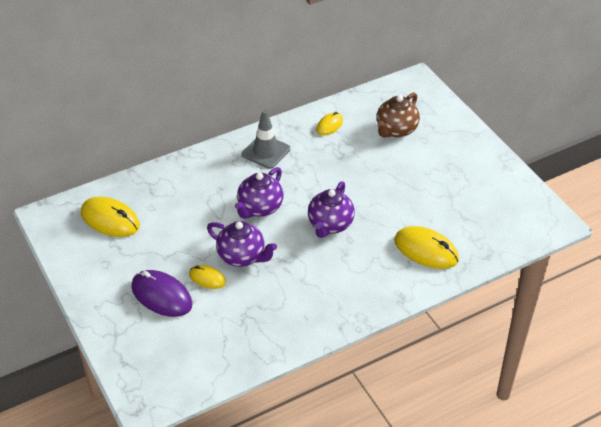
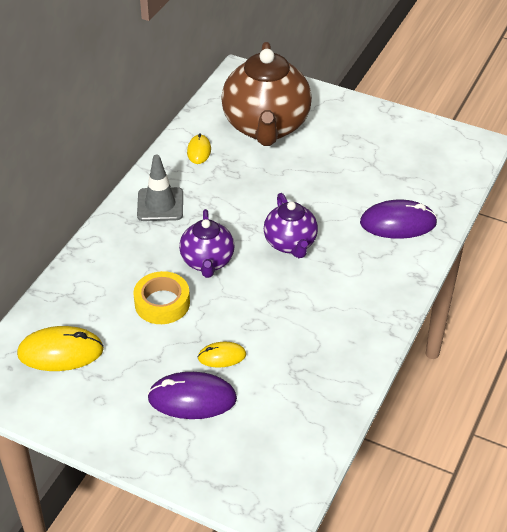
camera: 35 degrees left, 0 degrees up
(203, 221) = (162, 303): none -> yellow tape
(242, 256) = (235, 317): purple teapot -> none
(396, 130) = (266, 127): brown teapot -> brown teapot, size x1.83
(426, 250) = (398, 223): yellow mouse -> purple mouse

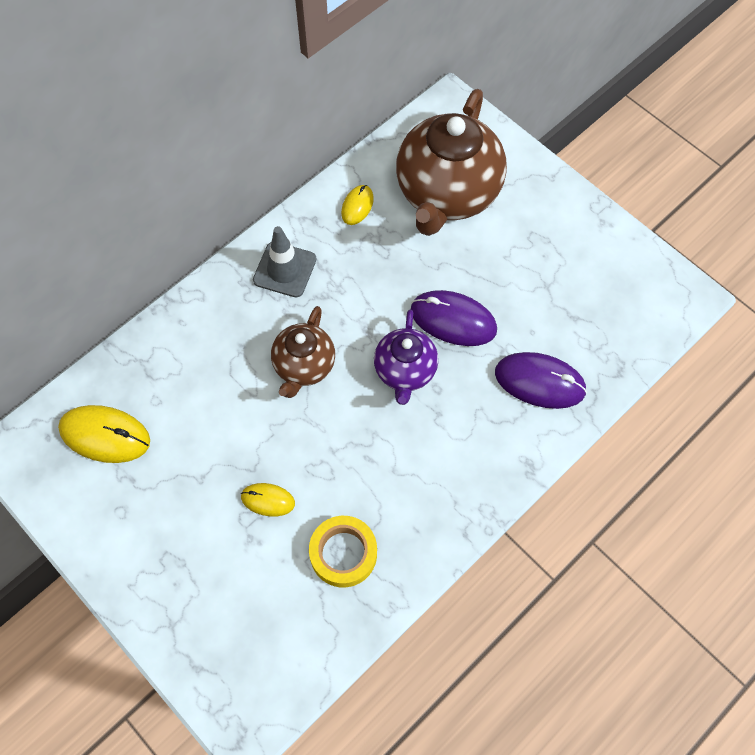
camera: 20 degrees right, 20 degrees up
(162, 303) = (233, 406): yellow tape -> yellow tape (343, 553)
(192, 399) = (214, 545): purple mouse -> purple mouse (453, 320)
(207, 262) = (304, 366): purple teapot -> brown teapot

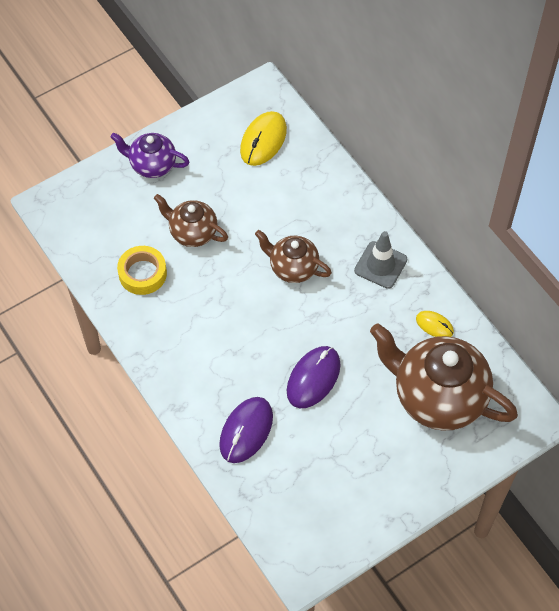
camera: 100 degrees right, 5 degrees down
(268, 500) = (192, 232): yellow mouse -> brown teapot
(405, 371) = (275, 335): purple teapot -> purple teapot (152, 165)

